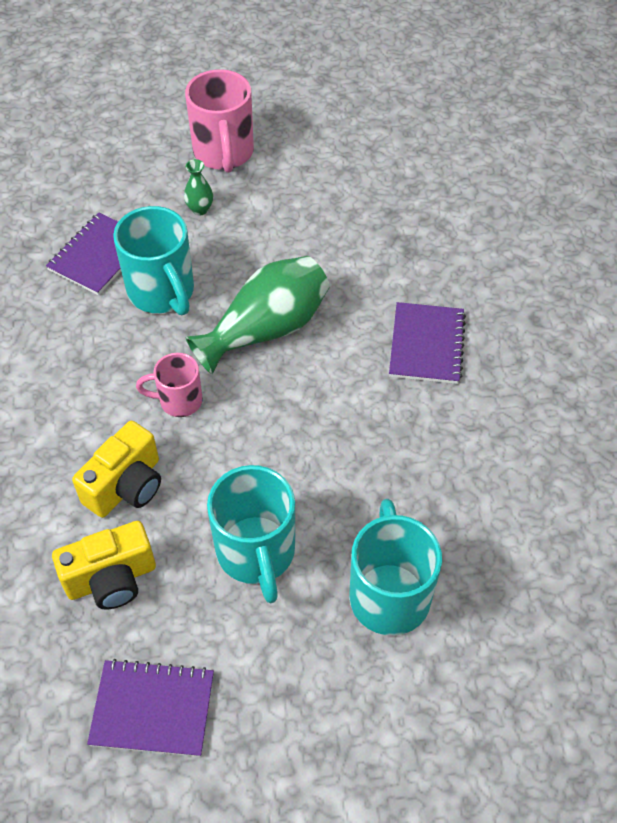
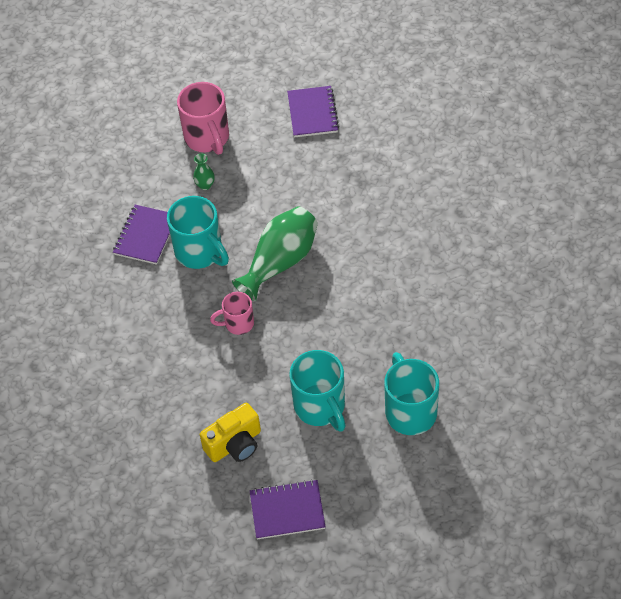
camera: 10 degrees left, 0 degrees up
(126, 486) = (223, 386): yellow camera -> none
(426, 345) = (391, 247): purple notebook -> purple notebook (312, 113)

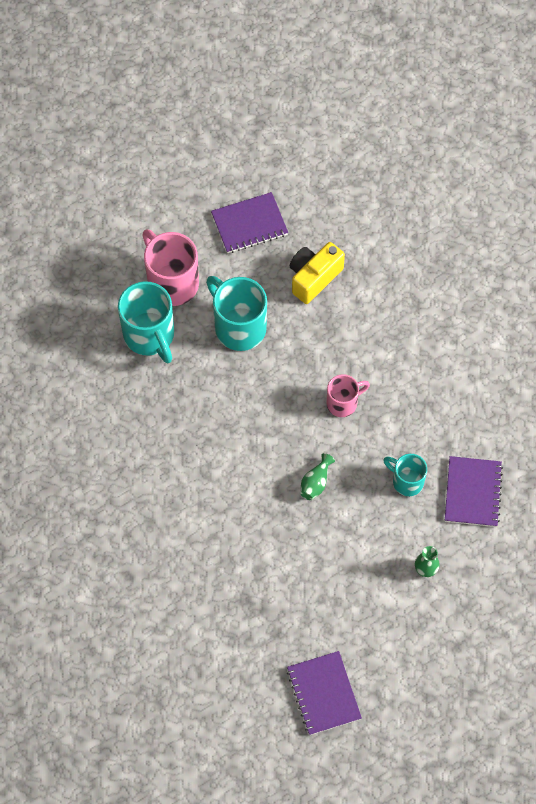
camera: 165 degrees right, 10 degrees up
(200, 252) = (406, 481): turquoise mug -> turquoise mug, size x0.59
(207, 138) = (441, 637): pink mug -> pink mug (172, 282)
(280, 262) = (315, 483): green vase -> green vase, size x0.44

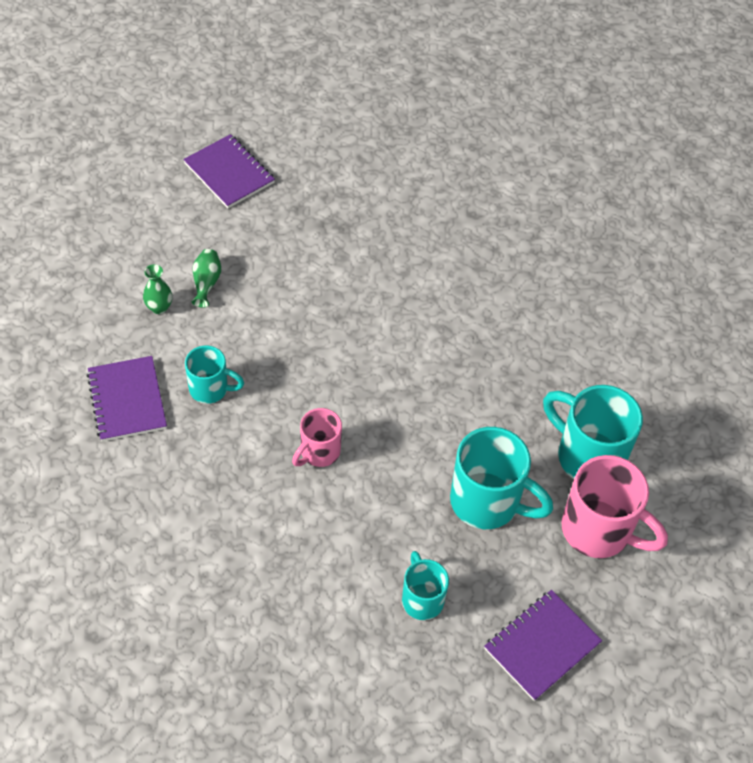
camera: 155 degrees right, 10 degrees down
(313, 278) = (422, 599): yellow camera -> turquoise mug
(315, 483) = (316, 356): green vase -> green vase (206, 283)

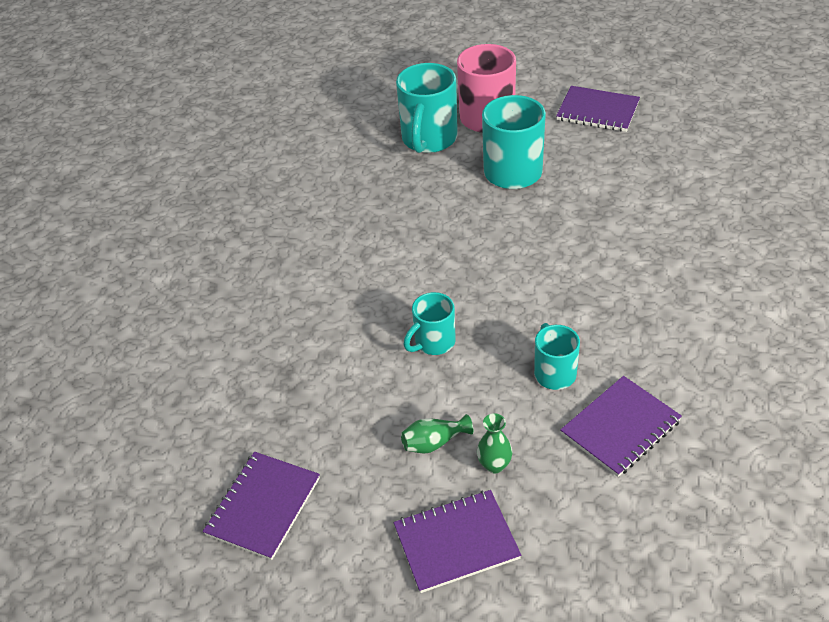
camera: 110 degrees left, 10 degrees down
(118, 257) = (456, 542): none -> purple notebook
(319, 452) = (553, 273): pink mug -> none
(422, 599) = (621, 171): turquoise mug -> turquoise mug (433, 342)

